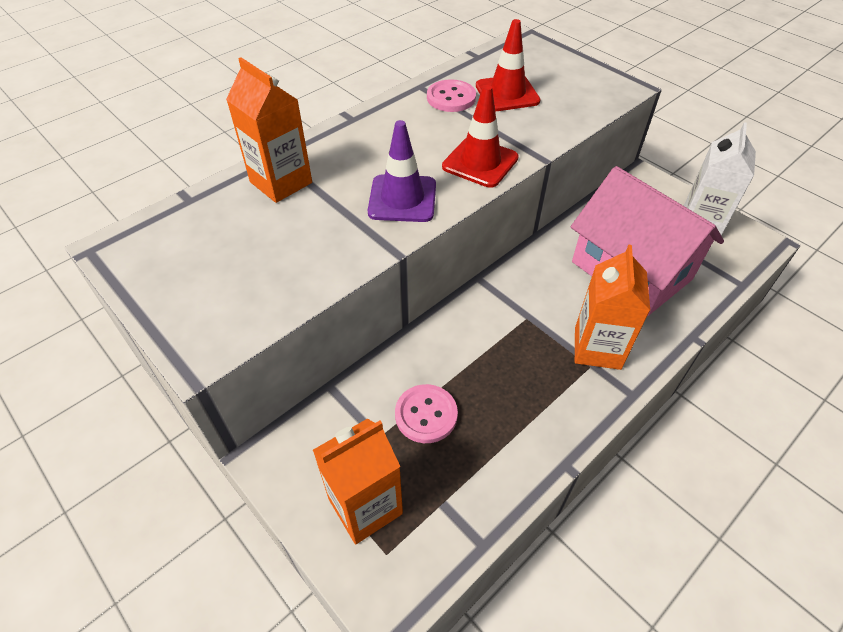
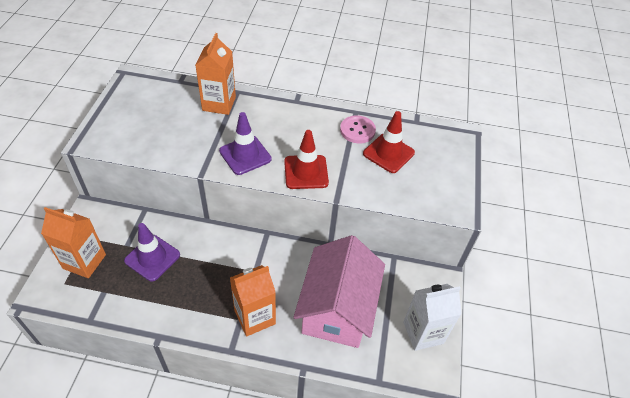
camera: 50 degrees right, 0 degrees up
(426, 414) = (152, 258): pink button -> purple traffic cone

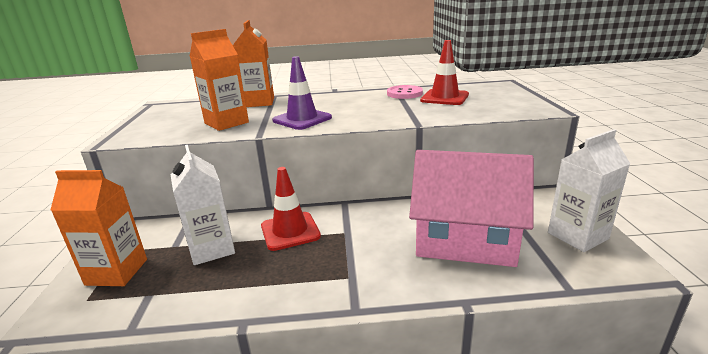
camera: 10 degrees left, 25 degrees down
(152, 258) = (212, 249): purple traffic cone -> white carton
(255, 317) = (369, 270): orange carton -> orange carton (226, 123)
(306, 172) = (373, 117): red traffic cone -> red traffic cone (290, 231)
(337, 308) = (465, 239): pink house -> pink house turned 75 degrees counterclockwise

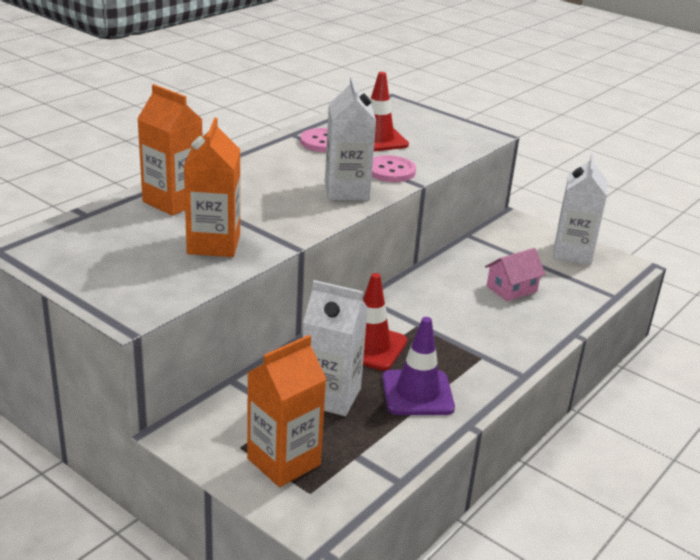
camera: 50 degrees left, 5 degrees up
(302, 119) = (292, 212): purple traffic cone -> purple traffic cone (417, 393)
(359, 117) = (346, 191): none -> white carton
(415, 114) = (390, 171): none -> pink button
(465, 239) = (511, 289): pink house -> pink house, size x0.44

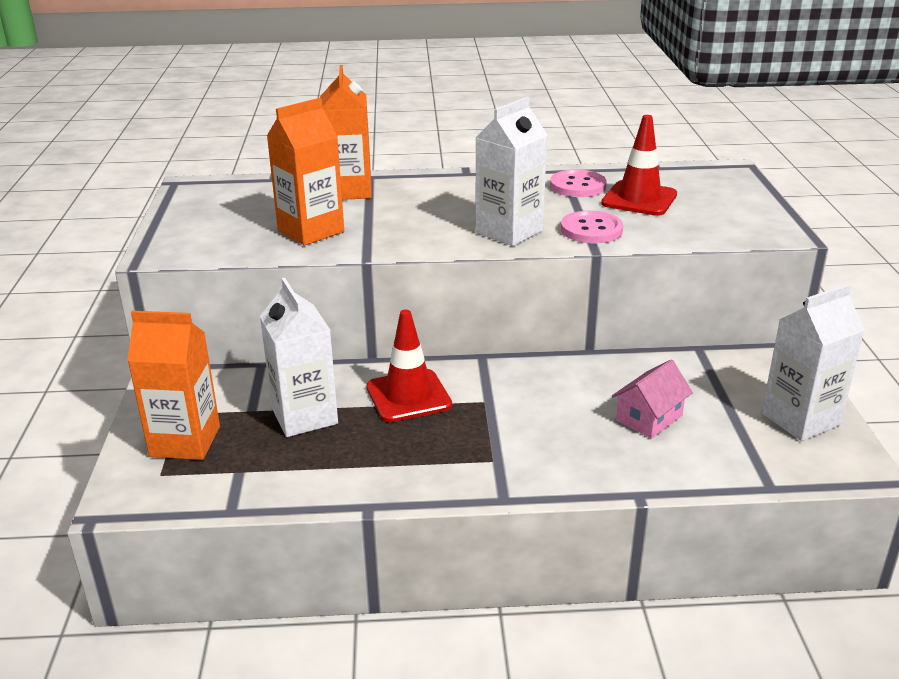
camera: 50 degrees right, 0 degrees up
(417, 393) = (376, 455): purple traffic cone -> none
(511, 289) = (649, 418): pink house -> pink house turned 60 degrees counterclockwise

